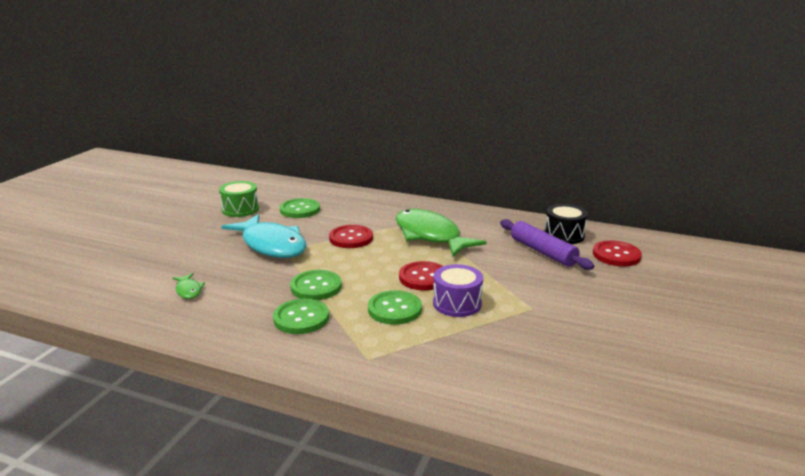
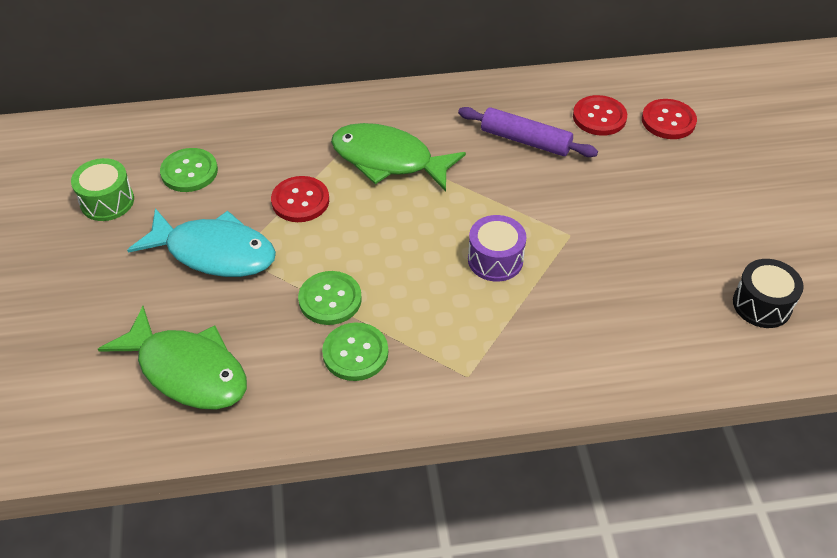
camera: 30 degrees left, 25 degrees up
(188, 290) = (187, 370): green fish -> green fish, size x2.42
(394, 309) = (440, 296): green button -> none
(423, 277) = (433, 234): red button -> red button (668, 121)
(564, 235) = (529, 102): black drum -> black drum (762, 304)

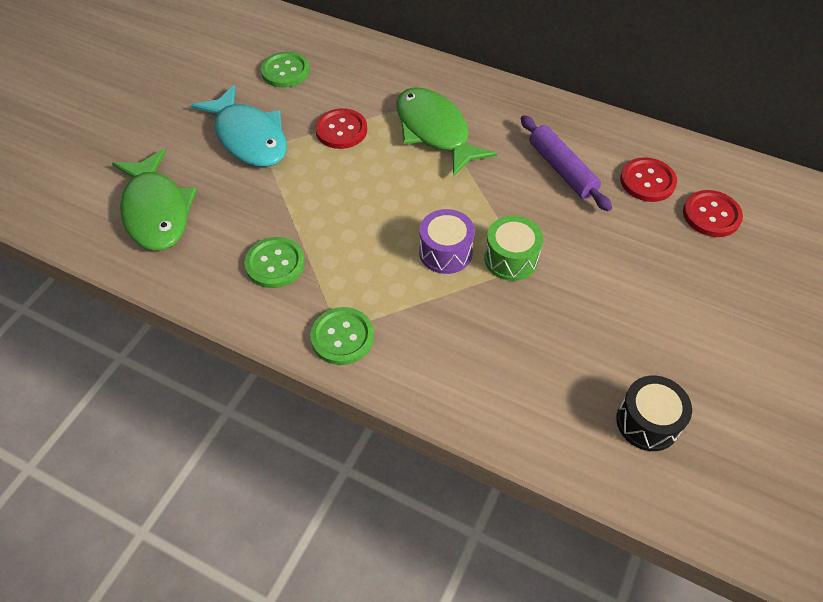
camera: 35 degrees right, 5 degrees up
(107, 201) = (214, 66): green drum -> green drum (511, 259)
(330, 299) = (294, 214): green button -> green button (342, 337)

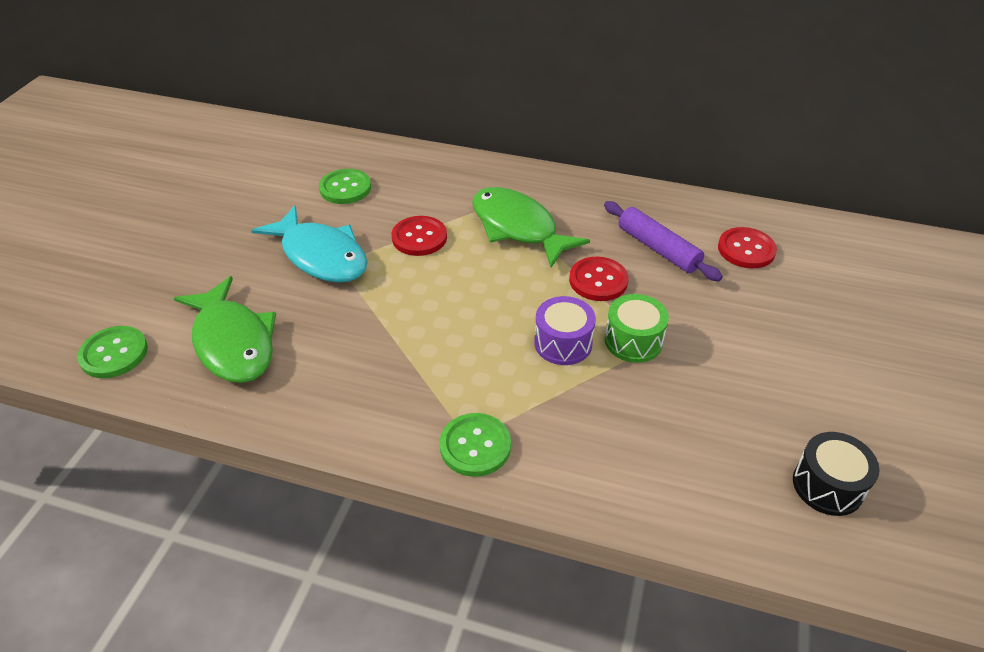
camera: 10 degrees left, 10 degrees down
(275, 264) = (380, 379): green button -> green button (114, 353)
(711, 215) = (819, 273): red button -> red button (598, 280)

